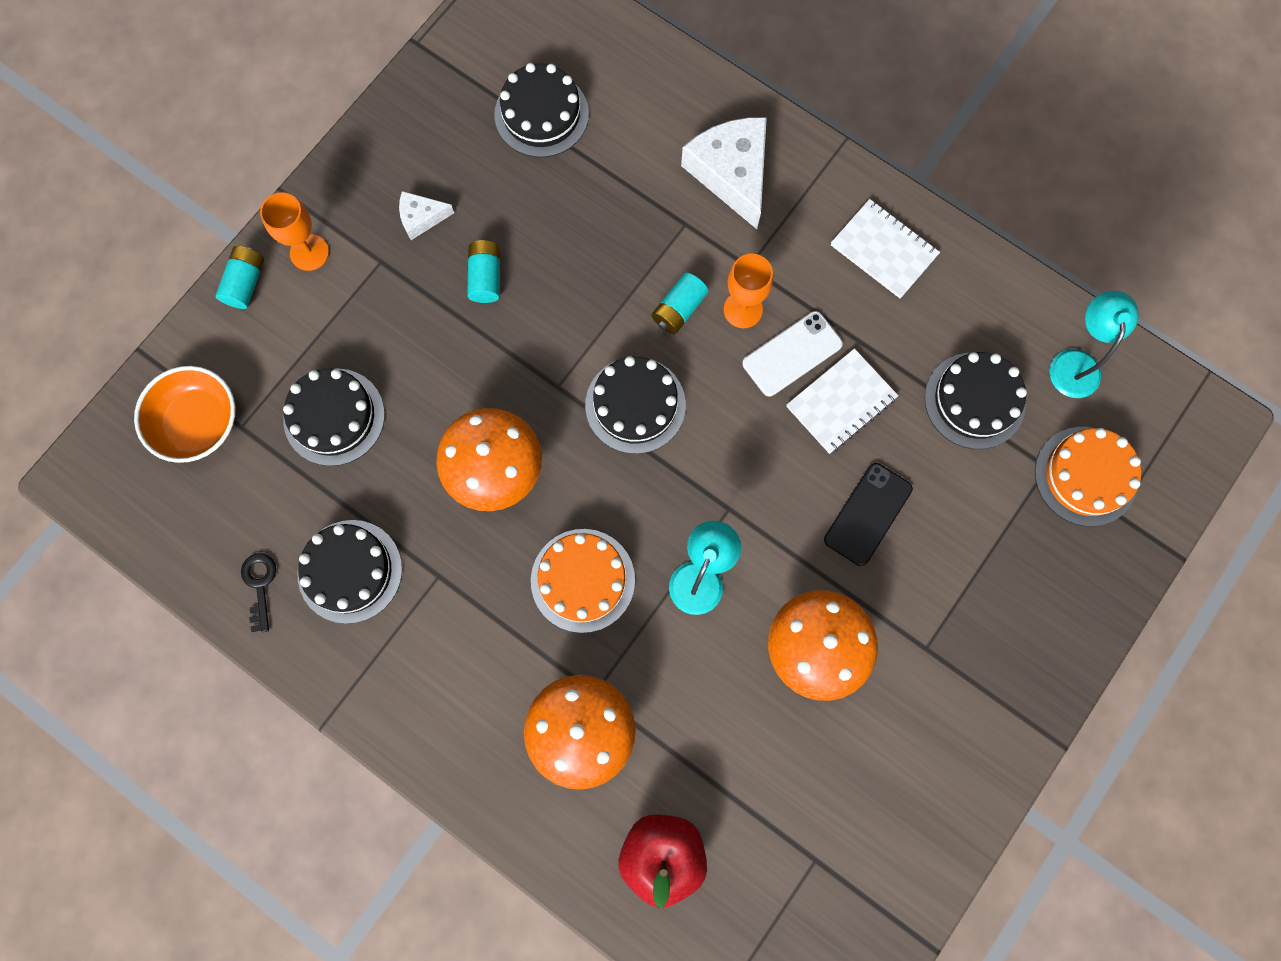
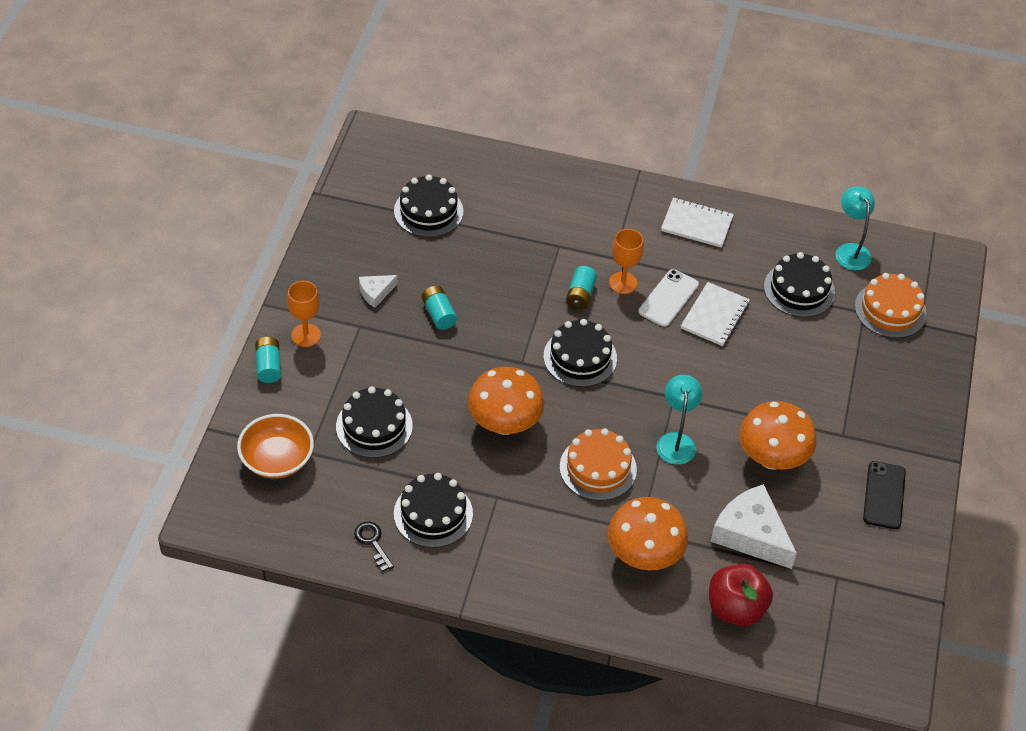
camera: 25 degrees left, 25 degrees down
(731, 173) = (574, 209): white cheese -> white cheese (751, 534)
(868, 514) = (765, 372): black phone -> black phone (884, 495)

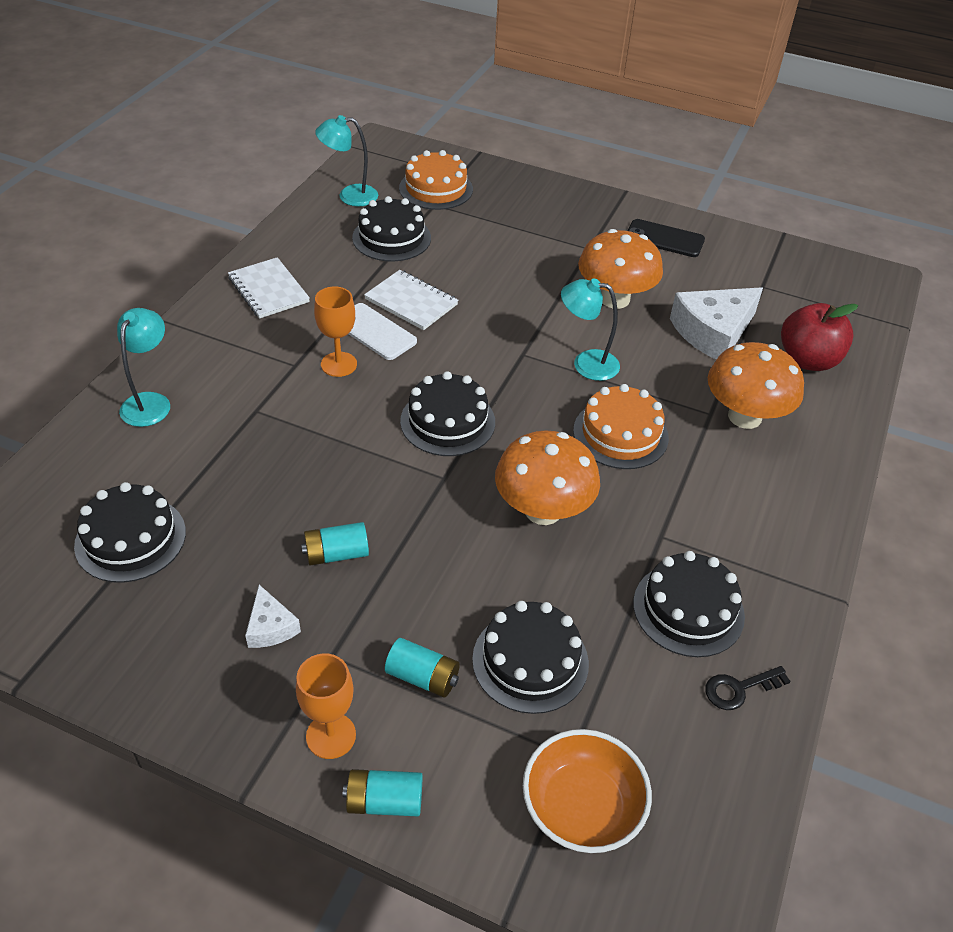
camera: 80 degrees left, 5 degrees down
(550, 188) = (150, 402): none -> turquoise lamp
(580, 295) = (346, 404): turquoise battery -> turquoise battery (423, 677)
(696, 224) = (268, 290): white notebook -> white notebook turned 60 degrees counterclockwise

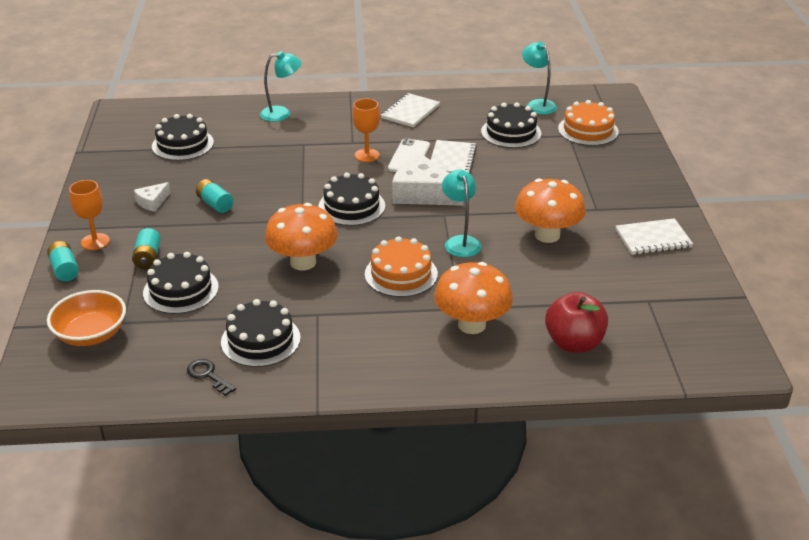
camera: 65 degrees right, 10 degrees down
(664, 239) = (653, 238): black phone -> white notebook
(713, 332) = (558, 288): white cheese -> white cheese (422, 193)

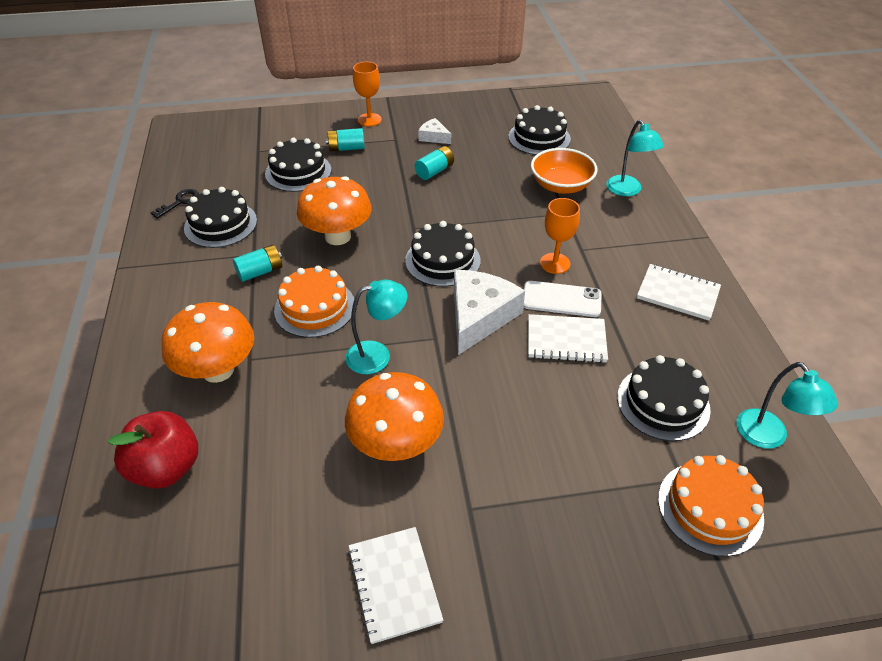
camera: 85 degrees right, 10 degrees up
(64, 270) = (330, 113): turquoise battery -> turquoise battery (260, 271)
(91, 334) = (244, 139): orange bowl -> orange bowl (561, 185)
(537, 104) = (768, 437): turquoise lamp -> turquoise lamp turned 105 degrees clockwise

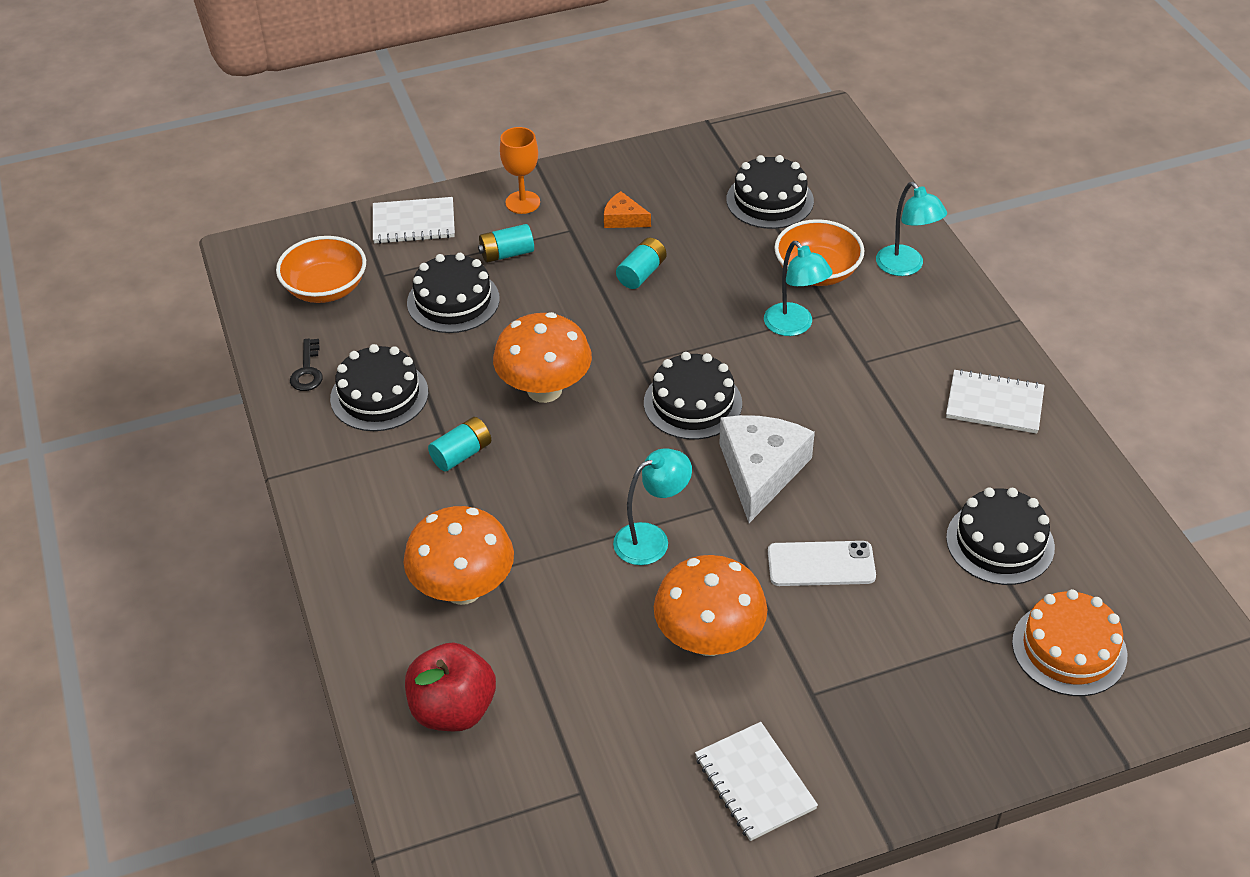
camera: 10 degrees left, 0 degrees up
(180, 202) = (307, 371): black key -> black key turned 150 degrees clockwise
(217, 154) = (325, 288): none -> orange bowl
(315, 308) = (551, 491): orange cake -> none
(433, 137) = (623, 219): white cheese -> orange cheese
(555, 263) = (836, 386): orange goblet -> none
(561, 299) = (855, 433): white phone -> white phone (821, 564)
(566, 340) = (873, 485): white notebook -> white notebook (414, 223)
(768, 437) = (1121, 562): turquoise lamp -> turquoise lamp (794, 326)

